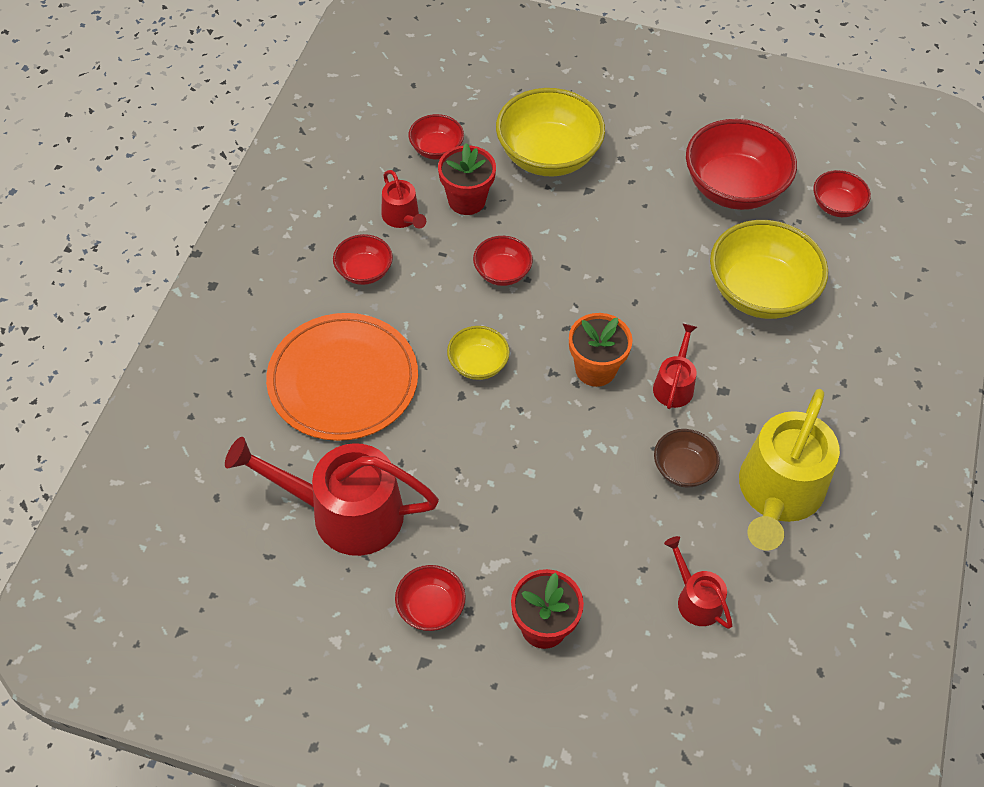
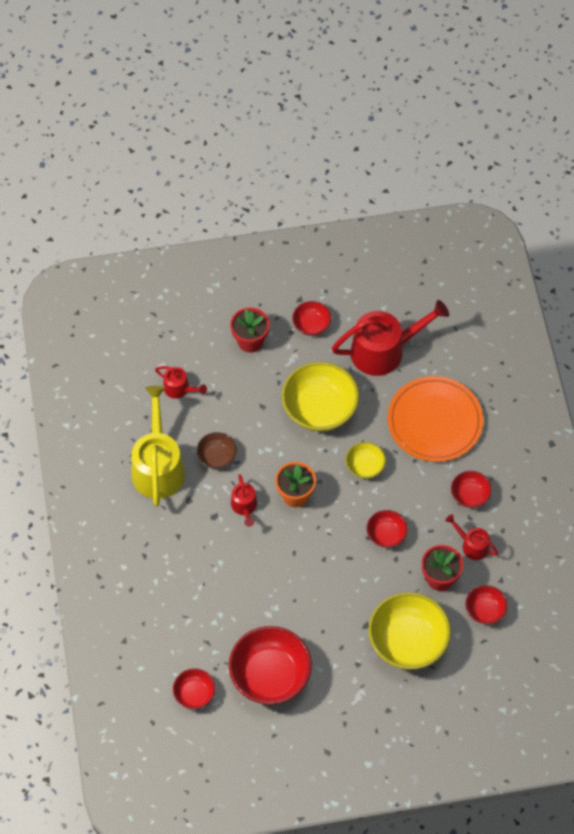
camera: 155 degrees right, 5 degrees up
(760, 292) = (219, 597): yellow bowl -> yellow bowl (319, 409)

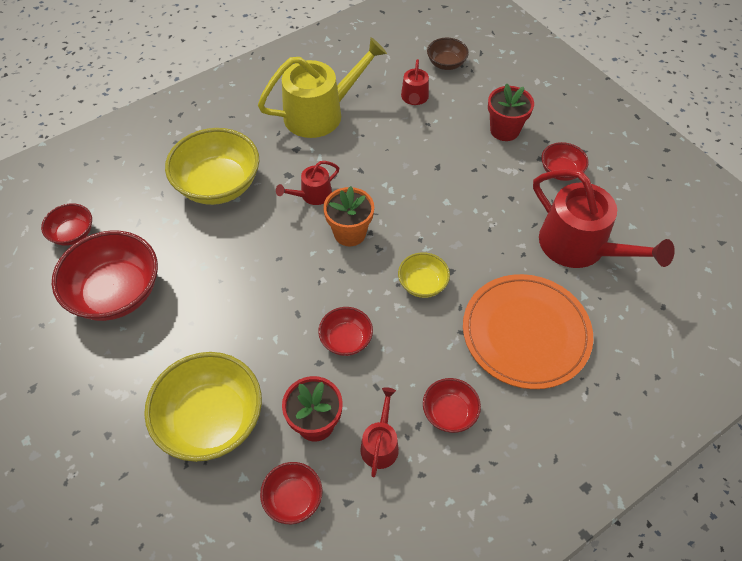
camera: 65 degrees right, 5 degrees down
(217, 456) = (357, 152): brown bowl -> brown bowl (446, 64)
(319, 409) = (467, 215): yellow bowl -> yellow bowl (218, 185)

